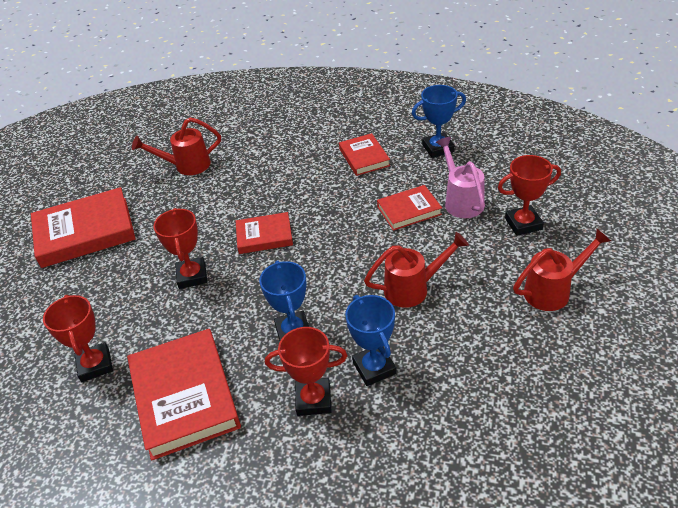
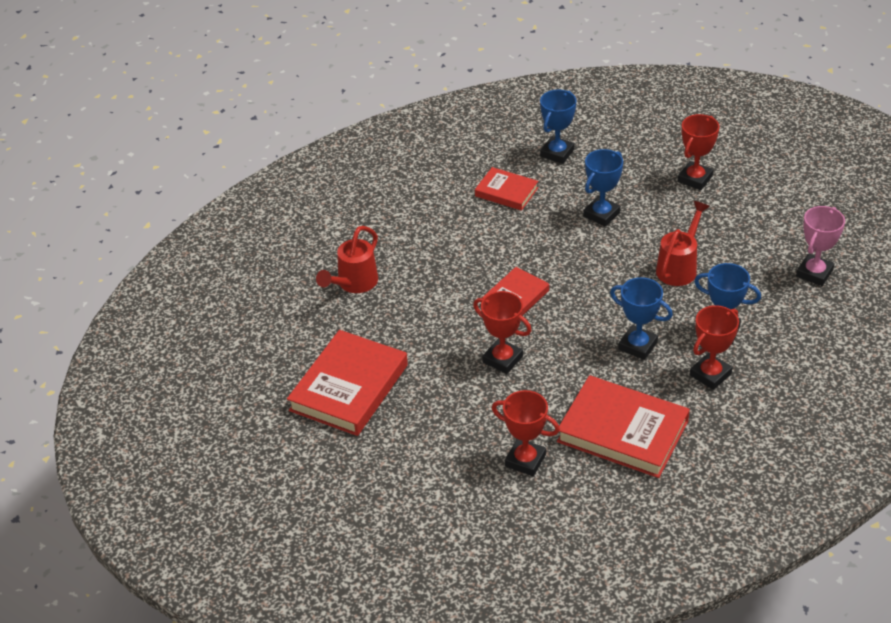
camera: 45 degrees left, 0 degrees up
(409, 210) = (601, 214): red book -> blue trophy
(461, 200) = (630, 185): pink watering can -> none
(529, 372) = (814, 273): none -> pink trophy
(553, 290) = (769, 214): red watering can -> none

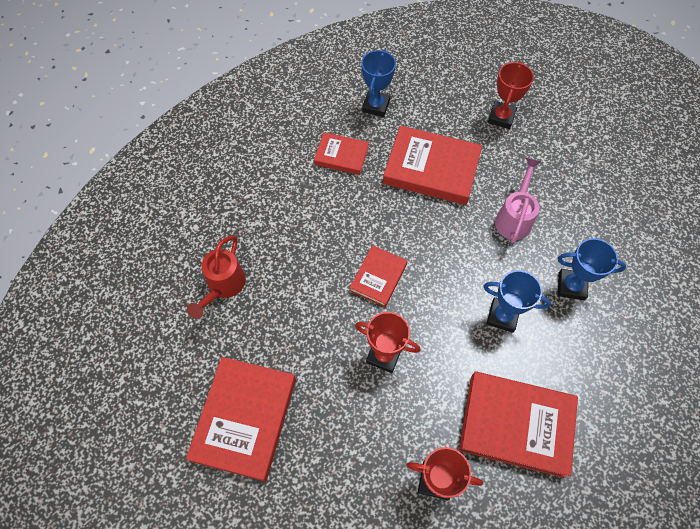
camera: 15 degrees left, 20 degrees up
(601, 214) = (431, 168): blue trophy -> red book
(679, 267) = (514, 218): red watering can -> pink watering can
(710, 374) = (575, 339): red trophy -> none
(814, 273) = (630, 206): pink trophy -> none

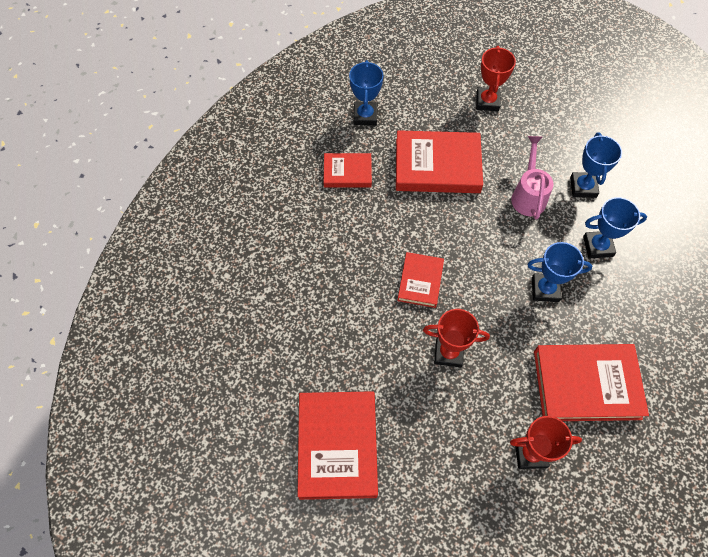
camera: 15 degrees left, 0 degrees up
(223, 286) = (274, 327): red watering can -> none
(573, 223) = (583, 187): none -> blue trophy

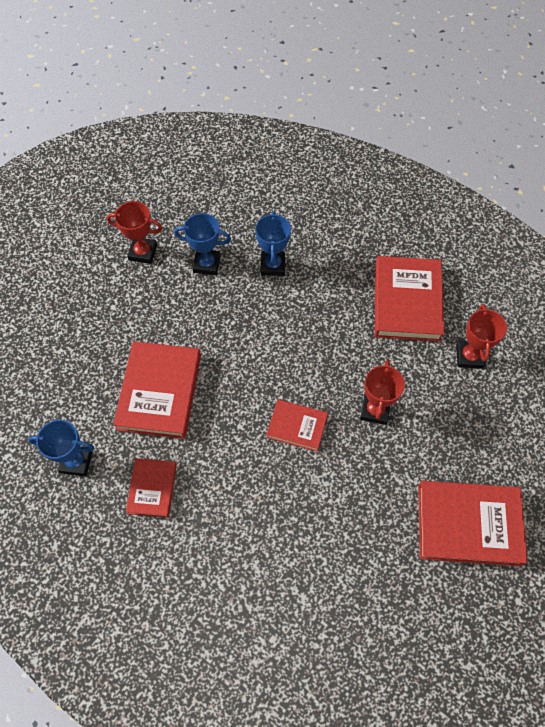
camera: 85 degrees left, 0 degrees up
(487, 101) = (85, 331): red trophy -> red trophy (143, 252)
(528, 195) = (209, 312): pink watering can -> none
(545, 289) = (314, 317): blue trophy -> none

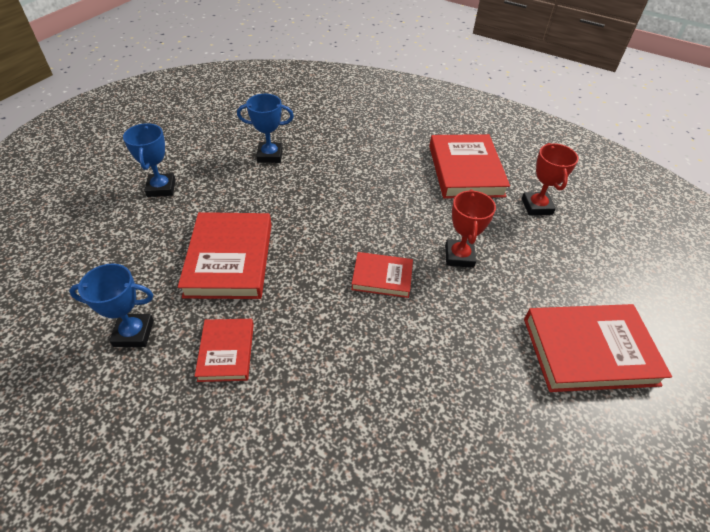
camera: 10 degrees left, 15 degrees down
(143, 252) = (206, 151): red trophy -> none
(273, 265) = (334, 153): blue trophy -> blue trophy (161, 188)

